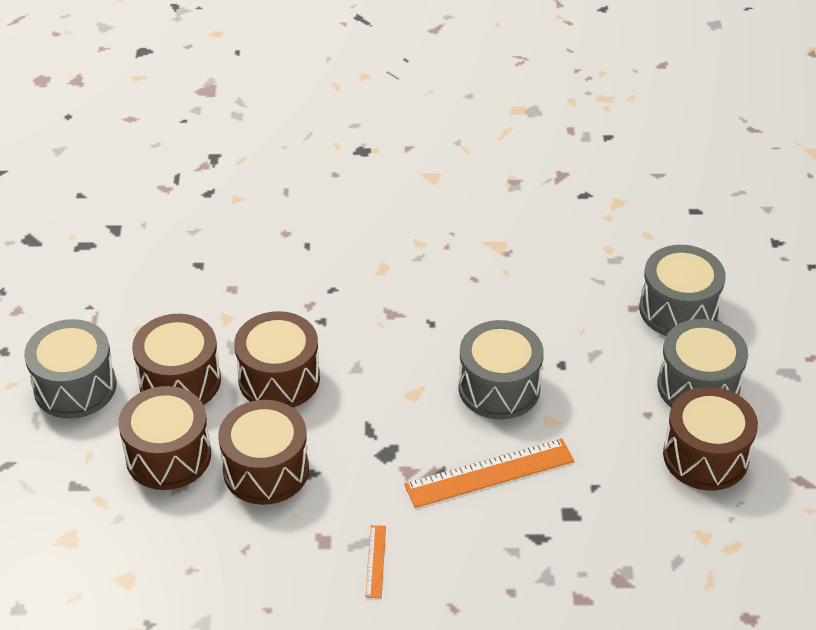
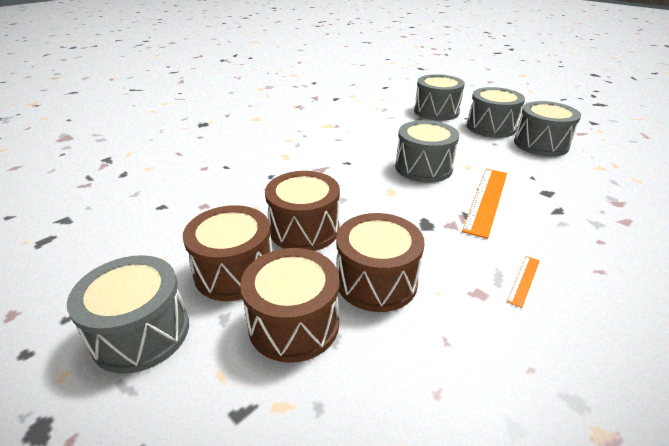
camera: 45 degrees left, 10 degrees down
(376, 561) = (524, 280): orange ruler -> orange ruler turned 75 degrees clockwise
(705, 456) = (541, 144): brown drum -> grey drum

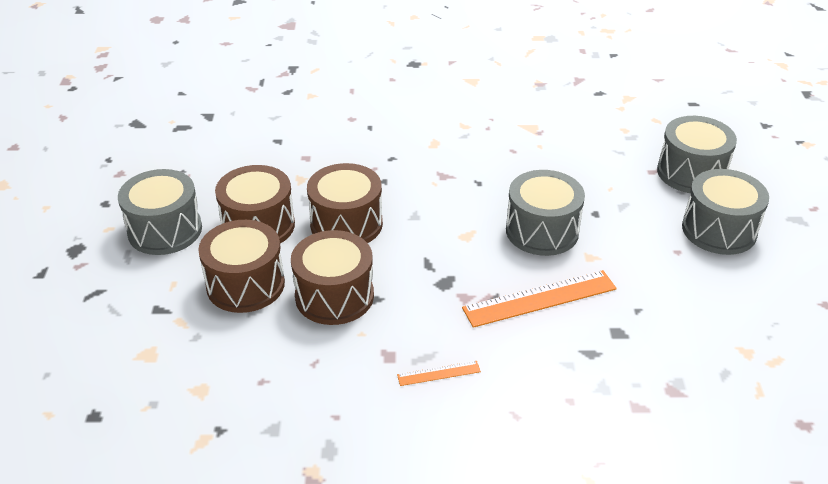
camera: 45 degrees right, 5 degrees up
(541, 144) = (735, 285): grey drum -> none

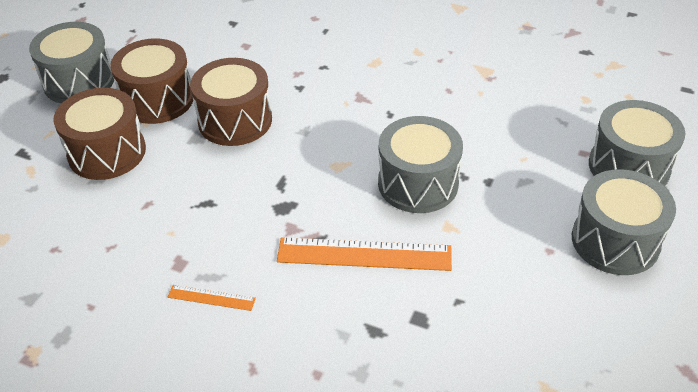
camera: 25 degrees right, 5 degrees up
(334, 296) = (174, 188): brown drum -> none

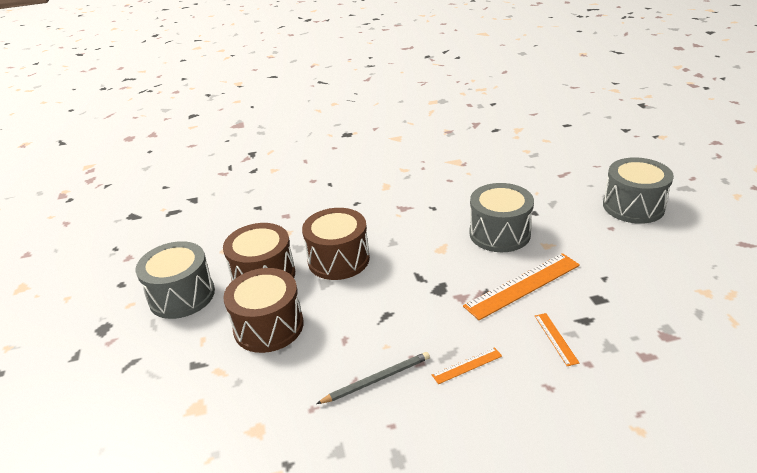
camera: 35 degrees left, 10 degrees down
(127, 258) = (377, 379): none -> grey pencil
(321, 329) = (556, 338): none -> orange ruler
(628, 167) = (591, 170): grey drum -> none

